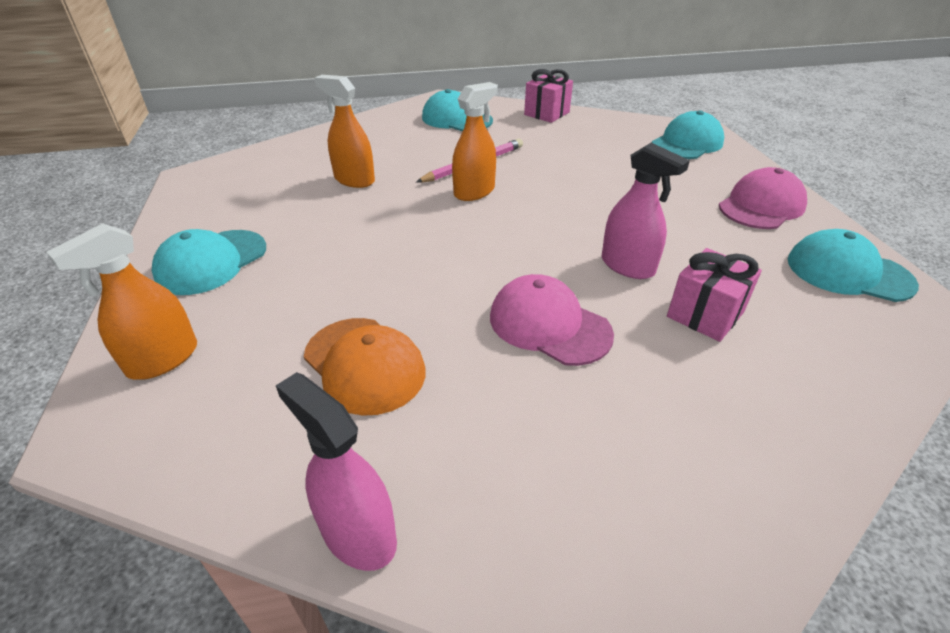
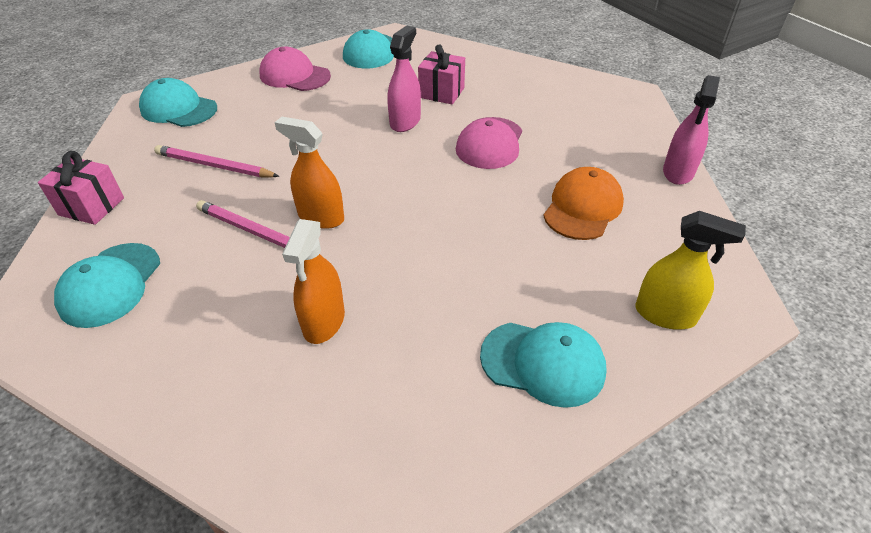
camera: 110 degrees left, 5 degrees up
(163, 359) = (665, 314): orange spray bottle -> yellow spray bottle
(579, 154) = (215, 166): none -> pink pencil

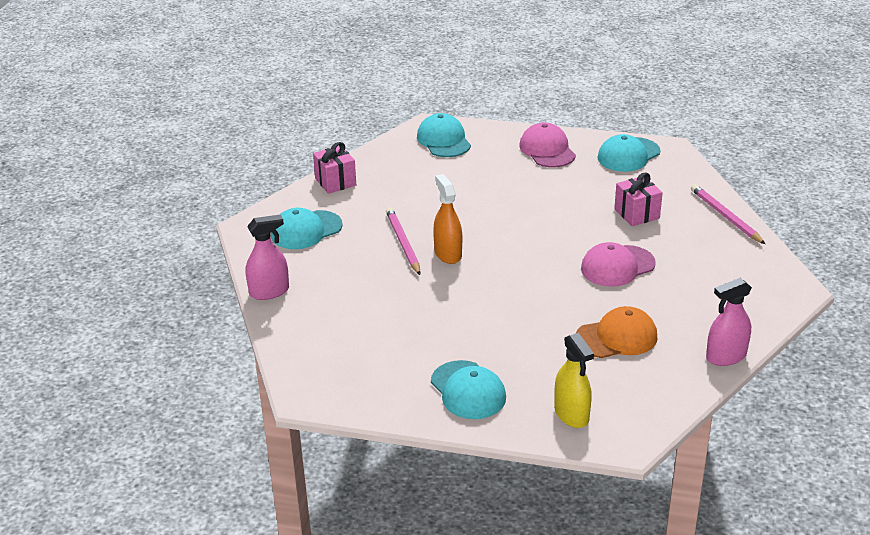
camera: 45 degrees right, 10 degrees down
(215, 166) = (424, 191): pink pencil -> pink pencil (726, 216)
(324, 322) = (385, 306): orange spray bottle -> none
(405, 122) = (579, 222): pink spray bottle -> pink spray bottle (269, 292)

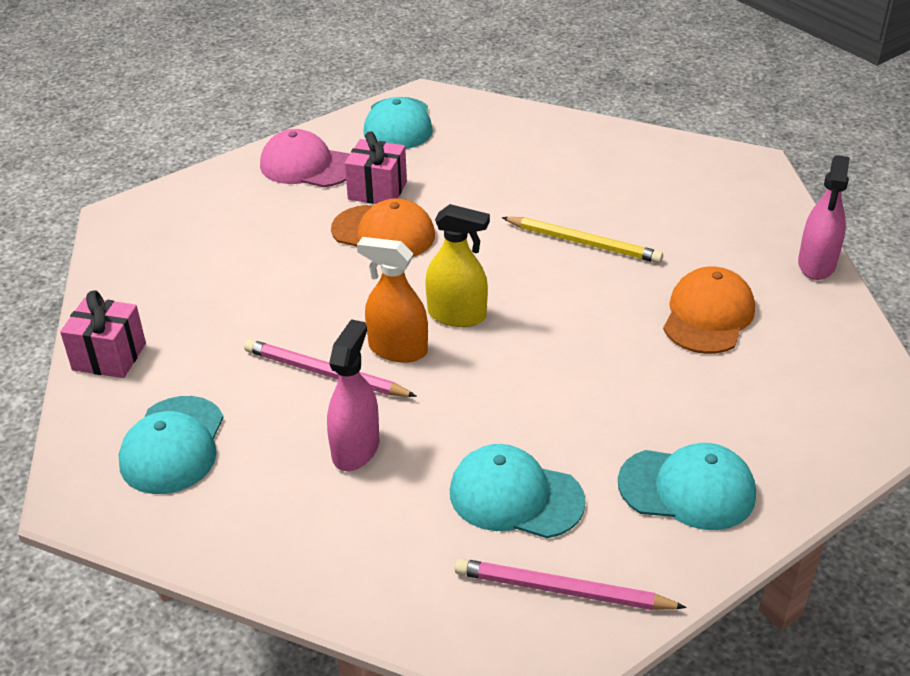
camera: 50 degrees left, 5 degrees up
(269, 292) = (260, 564): pink spray bottle -> pink spray bottle (355, 449)
(443, 140) = (168, 222): turquoise cap -> turquoise cap (515, 496)
(529, 202) = (383, 233): none -> orange cap
(571, 414) = (813, 429): yellow spray bottle -> yellow spray bottle (457, 315)
(617, 266) = (583, 243): pink cap -> yellow pencil
(637, 214) = (508, 178): pink gift -> pink gift (377, 190)
(726, 216) = (586, 132): pink pencil -> pink pencil (563, 590)

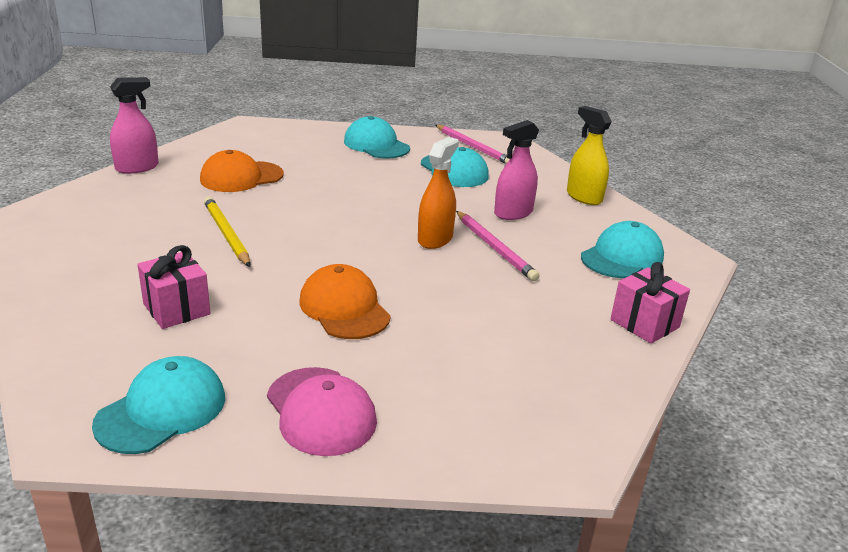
camera: 145 degrees left, 10 degrees down
(377, 190) = (296, 346): pink gift -> pink gift (176, 309)
(397, 349) = (435, 239): orange spray bottle -> orange spray bottle turned 120 degrees counterclockwise
(457, 315) = (374, 238): yellow spray bottle -> yellow spray bottle (584, 197)

